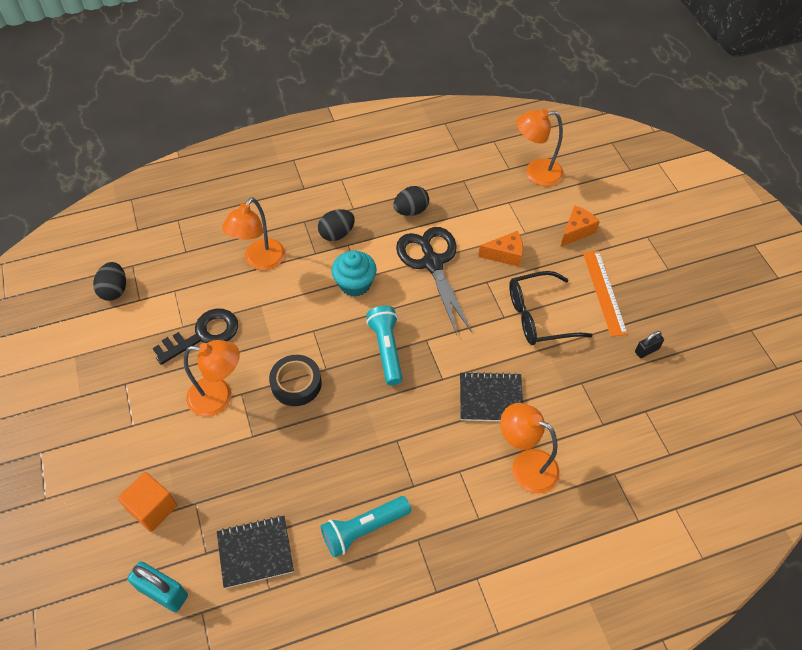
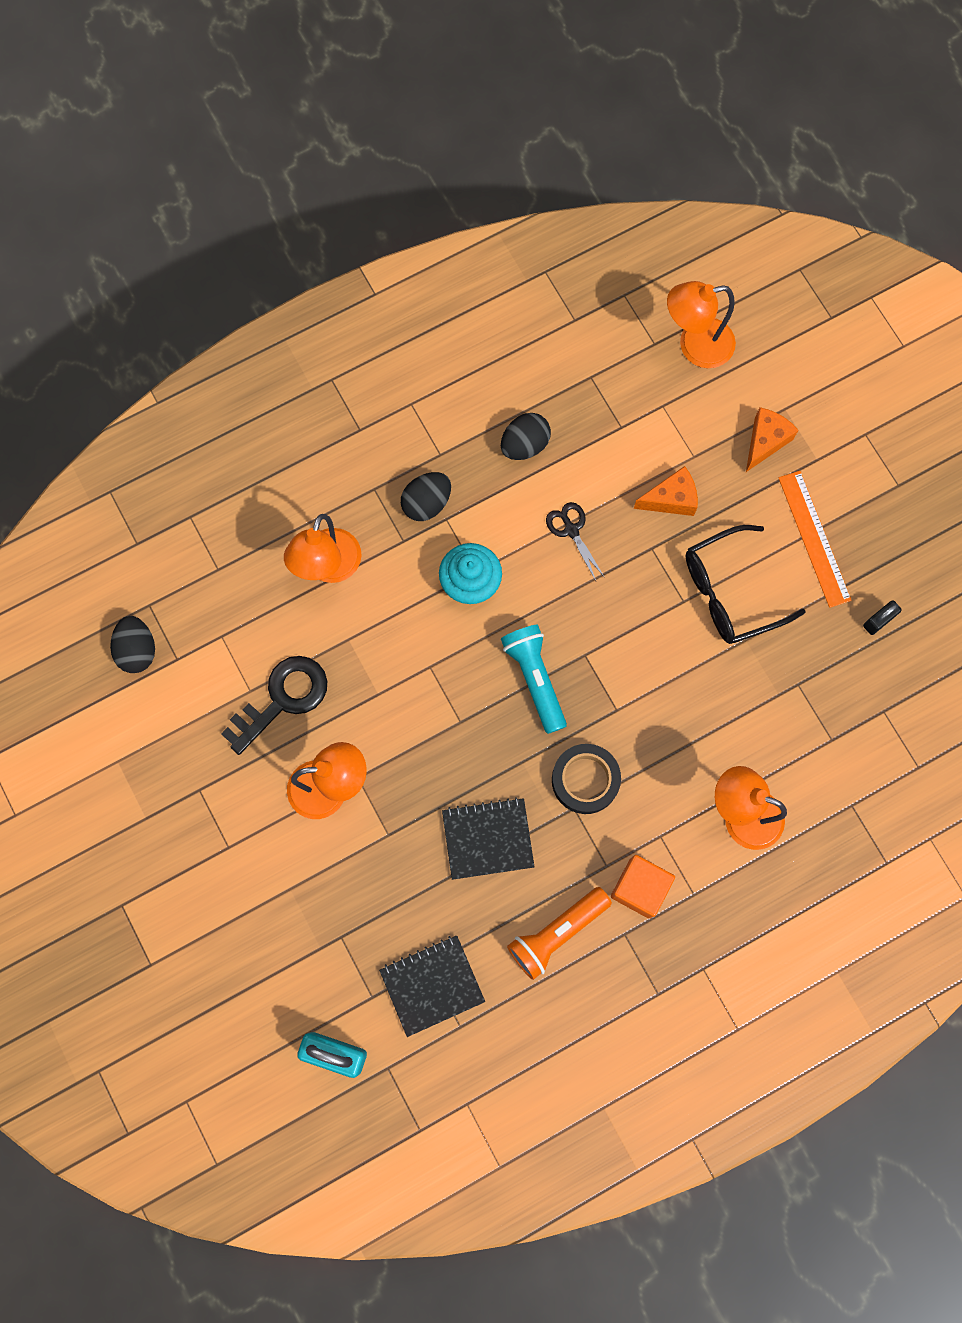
camera: 10 degrees left, 20 degrees up
(152, 508) = (290, 953): orange cube -> orange cube (640, 888)
(296, 383) = (426, 750): black tape -> black tape (585, 780)
(363, 529) = (556, 933): turquoise flashlight -> orange flashlight
(432, 263) = (571, 530): black scissors -> black scissors, size x0.46
(490, 398) = (684, 727): black notebook -> black notebook (488, 838)

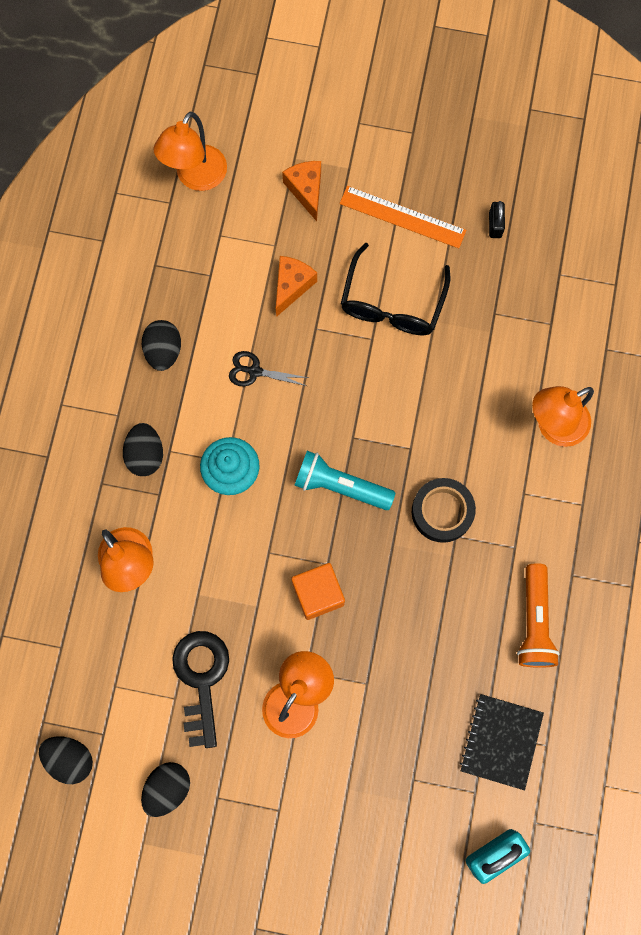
camera: 50 degrees left, 0 degrees up
(175, 745) = (168, 788): none -> black egg
(488, 838) = (428, 614): black notebook -> none
(640, 888) = (548, 538): orange cube -> orange cube (318, 594)

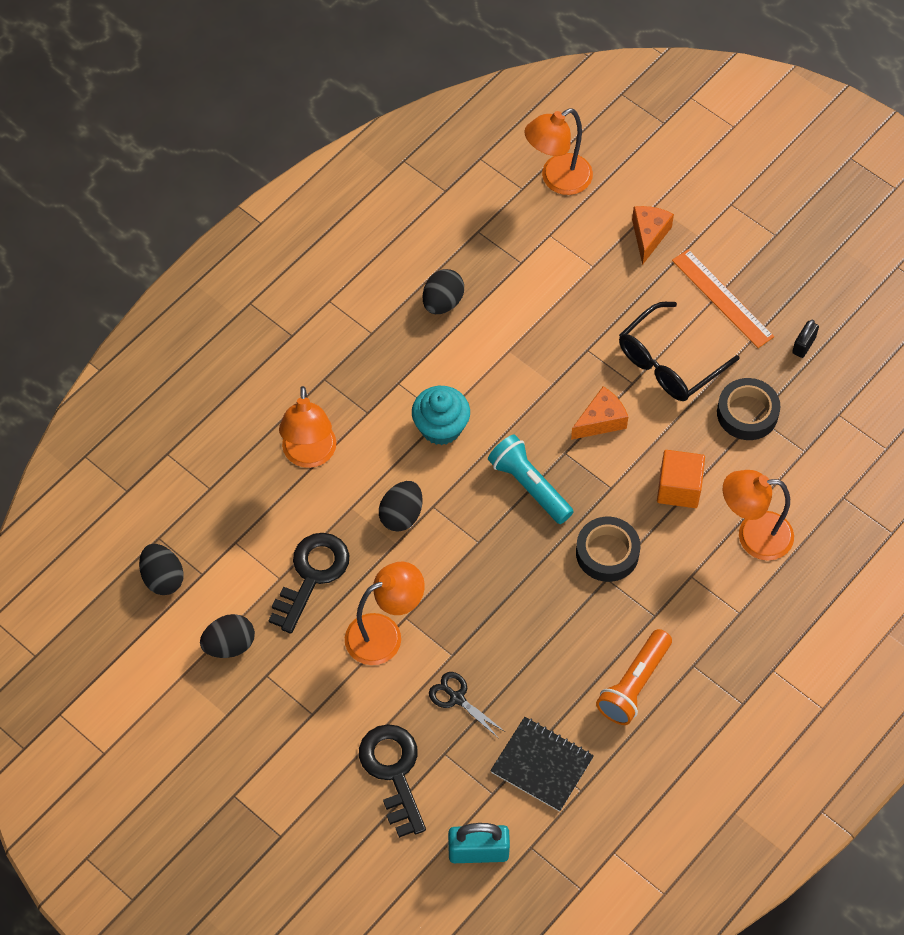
camera: 30 degrees right, 15 degrees down
(145, 455) = (375, 376): black egg -> black egg (401, 515)
(255, 371) = (511, 357): black scissors -> black scissors (457, 698)
(292, 286) = (587, 306): orange cheese -> orange cheese (601, 421)
(318, 594) = (455, 561): orange cube -> orange cube (679, 488)
(380, 823) = (393, 772): none -> black key
(484, 314) = (747, 413): none -> black tape
(500, 741) = (542, 765): black notebook -> black notebook turned 75 degrees clockwise

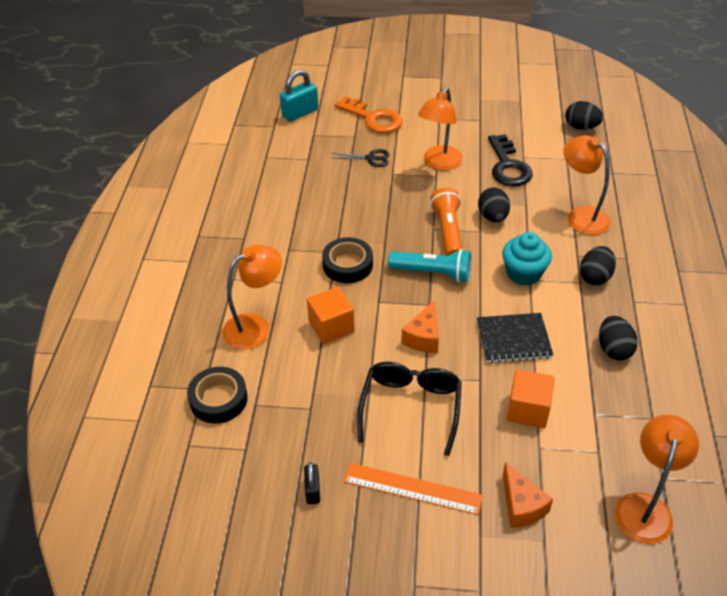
camera: 145 degrees right, 15 degrees down
(229, 645) = (513, 121): black egg -> black egg (595, 277)
(393, 772) = (373, 118): black key -> orange key
(542, 765) = (297, 156): black notebook -> black notebook (513, 339)
(572, 299) = (528, 410): none -> orange cube
(634, 685) = (273, 212): orange flashlight -> orange flashlight (448, 231)
(747, 413) = (320, 406): black tape -> black tape (218, 399)

